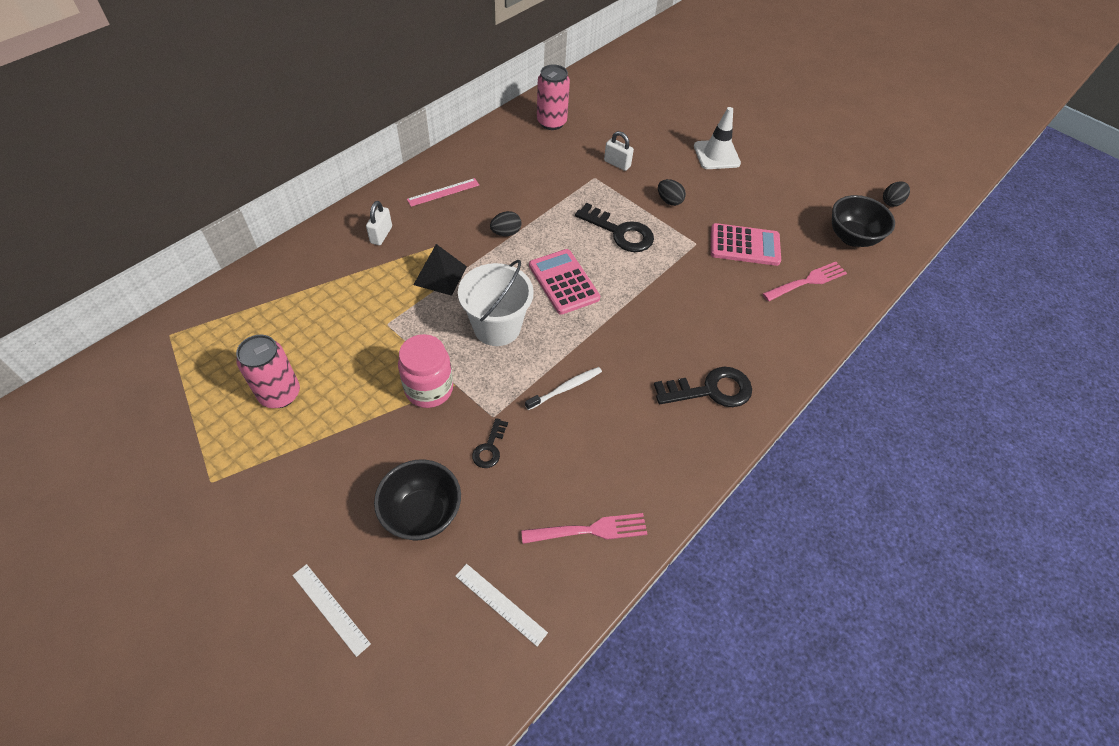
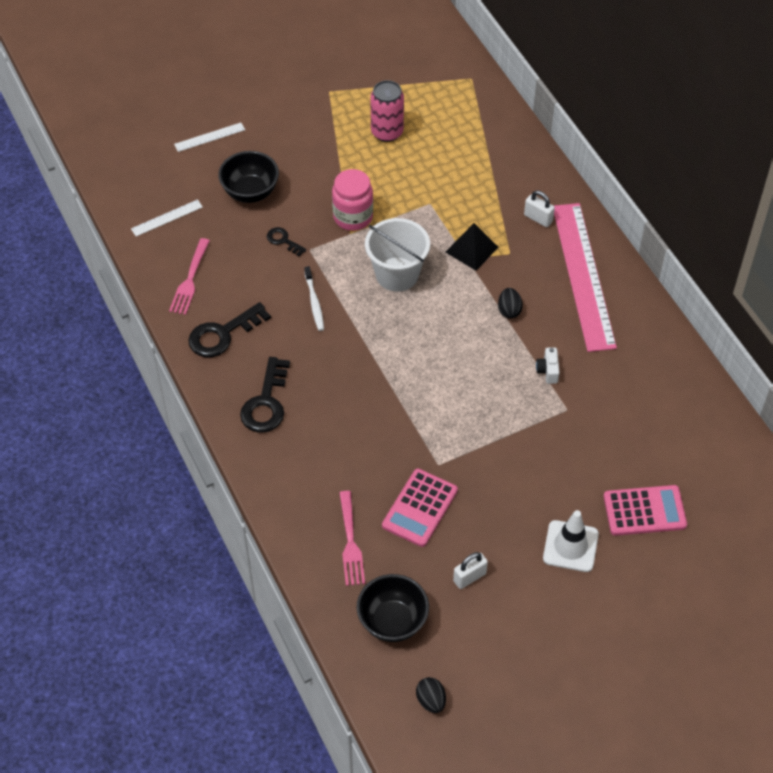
camera: 115 degrees right, 0 degrees up
(443, 192) = (583, 275): pink ruler -> pink ruler, size x2.42
(551, 122) = (674, 399): pink can -> none
(561, 195) = (548, 371): none -> white camera
(564, 282) = (429, 336): pink calculator -> pink calculator (644, 511)
(617, 163) = (584, 438): white padlock -> white padlock (469, 577)
(620, 232) = (477, 404): black key -> black key (222, 334)
(669, 201) = (509, 465): black egg -> none

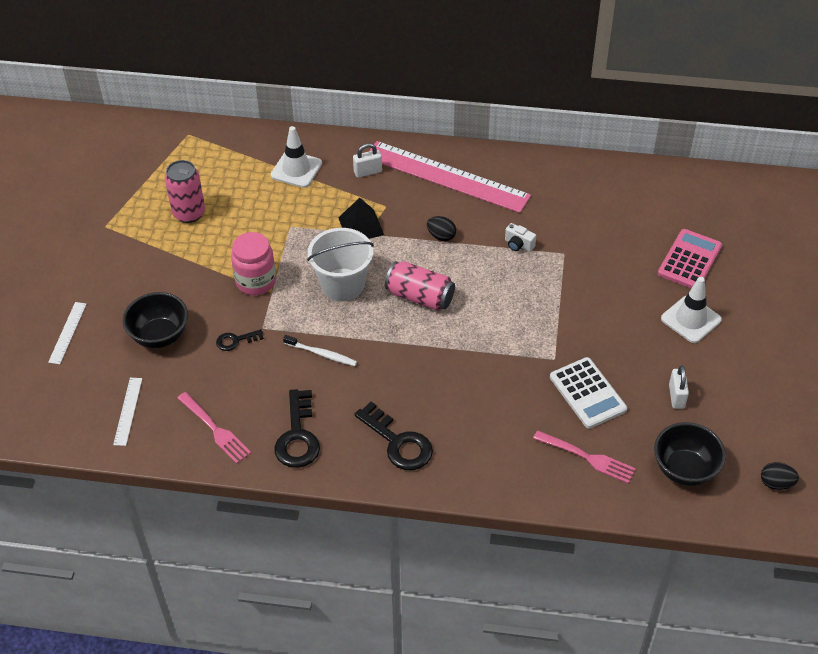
camera: 55 degrees left, 5 degrees down
(419, 508) = (587, 393): pink calculator -> white calculator
(428, 333) = (420, 297): none -> pink can
(496, 170) = (296, 169): none -> white traffic cone

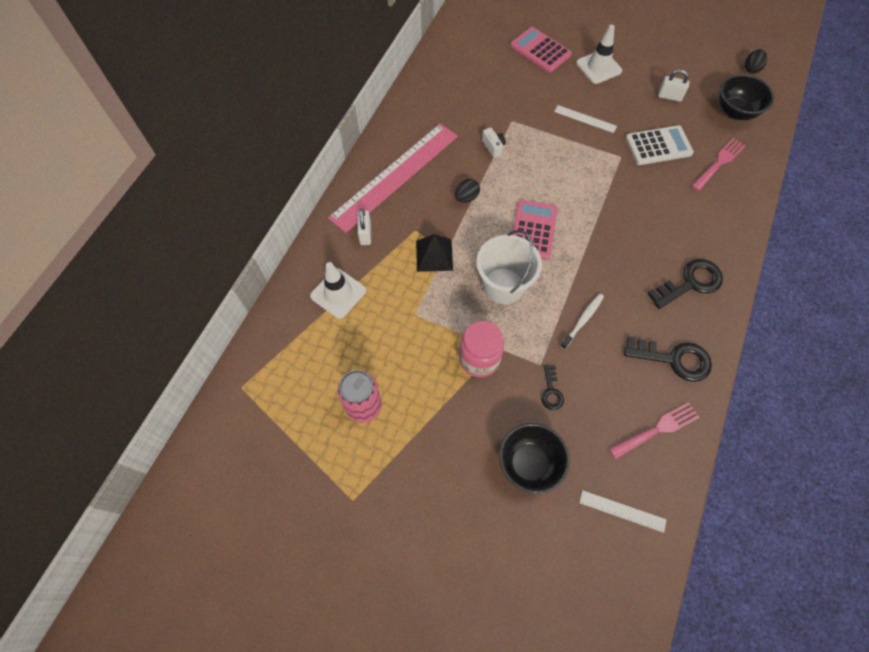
camera: 75 degrees left, 15 degrees up
(67, 332) = (502, 563): white ruler -> white ruler (585, 119)
(420, 297) = (533, 230): pink can -> pink calculator
(518, 245) = (493, 147): white camera -> white camera turned 75 degrees counterclockwise

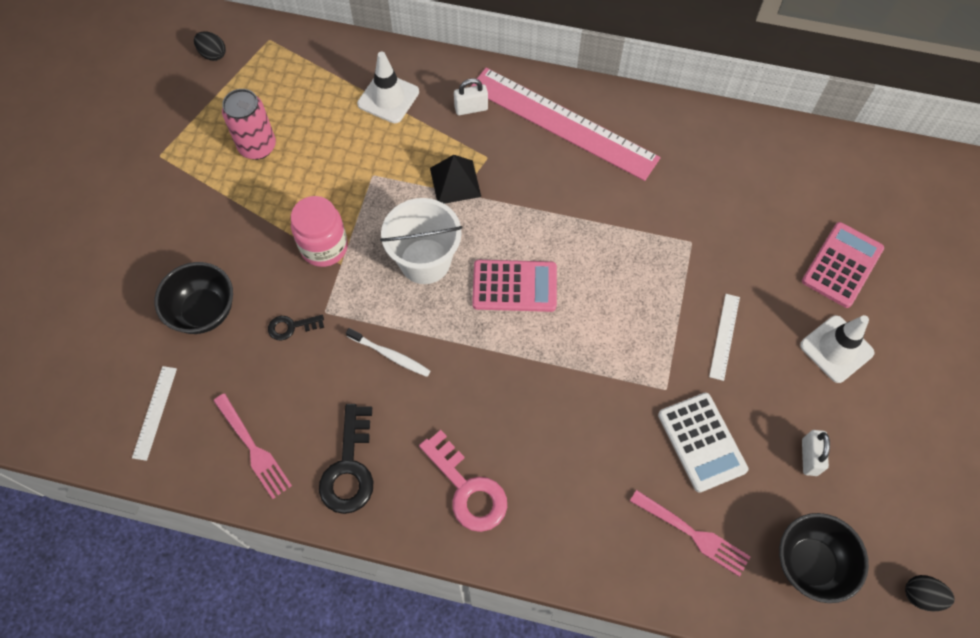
camera: 80 degrees right, 0 degrees up
(466, 197) = (548, 204): black egg -> black egg (213, 54)
(493, 147) = (638, 225): white camera -> none
(690, 283) = (468, 489): black key -> pink key

